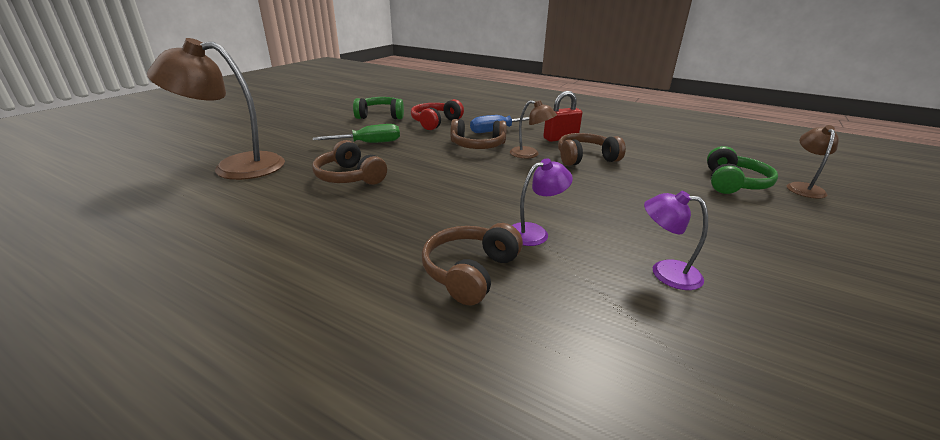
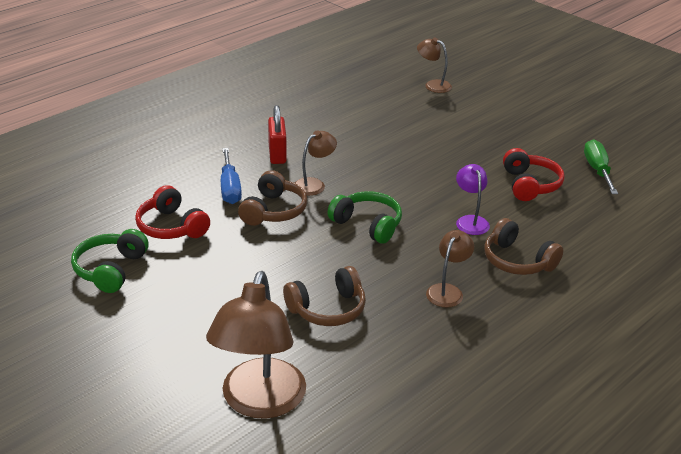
camera: 75 degrees left, 5 degrees up
(369, 143) = (225, 288): green screwdriver -> green screwdriver (597, 170)
(391, 228) = (447, 291): none -> brown lamp
(585, 158) = (338, 156): brown headphones -> none
(665, 272) = (530, 185): purple lamp -> red headphones
(733, 183) = (416, 108): green headphones -> green headphones (368, 224)

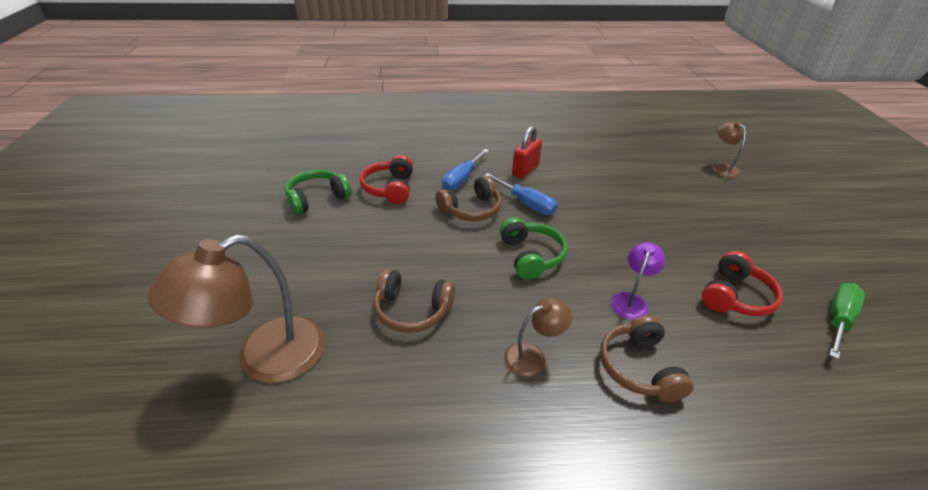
camera: 40 degrees right, 5 degrees up
(314, 184) = (526, 204): brown lamp -> blue screwdriver

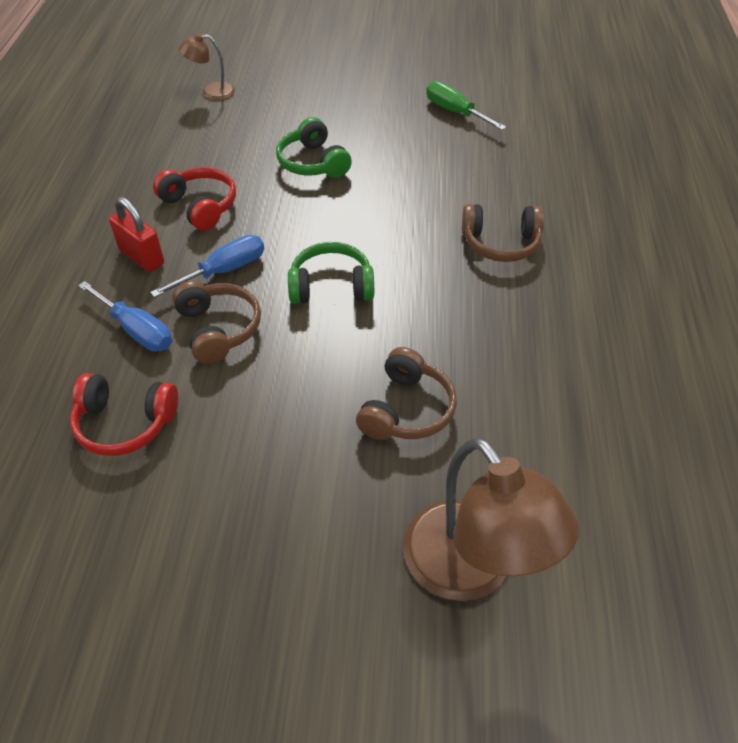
camera: 80 degrees left, 10 degrees up
(317, 198) = (116, 532): green headphones -> green headphones (313, 163)
(533, 356) = (483, 313): brown lamp -> none
(631, 300) = (416, 225): purple lamp -> none
(735, 296) = (420, 157): red headphones -> red headphones (200, 206)

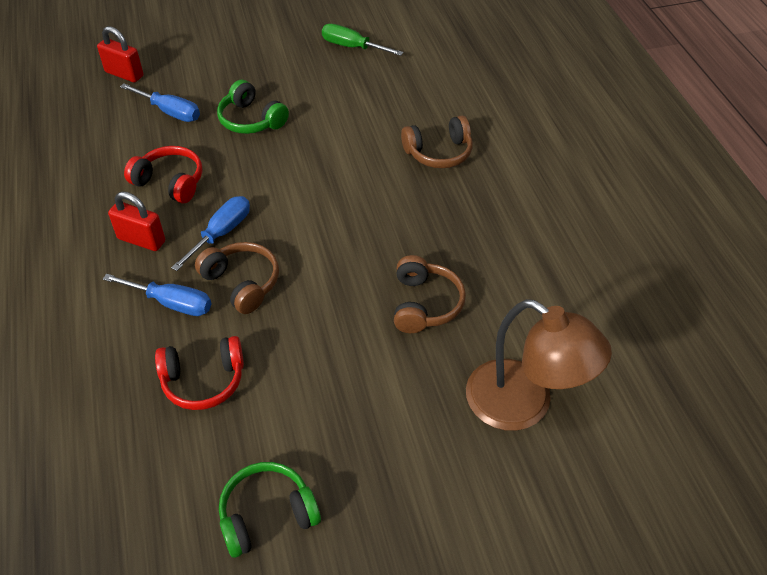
camera: 20 degrees left, 0 degrees up
(211, 92) = (124, 74): brown lamp -> red padlock
(236, 137) = (170, 112): none -> blue screwdriver
(331, 286) = (319, 223): green headphones -> green headphones (267, 515)

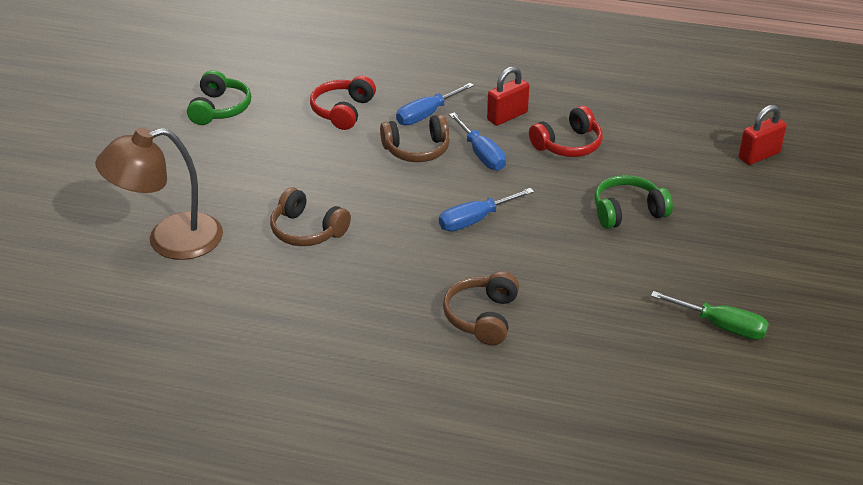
camera: 120 degrees right, 10 degrees down
(170, 112) = (674, 168): blue screwdriver -> blue screwdriver (475, 220)
(352, 47) = (721, 326): green screwdriver -> green screwdriver turned 60 degrees clockwise

